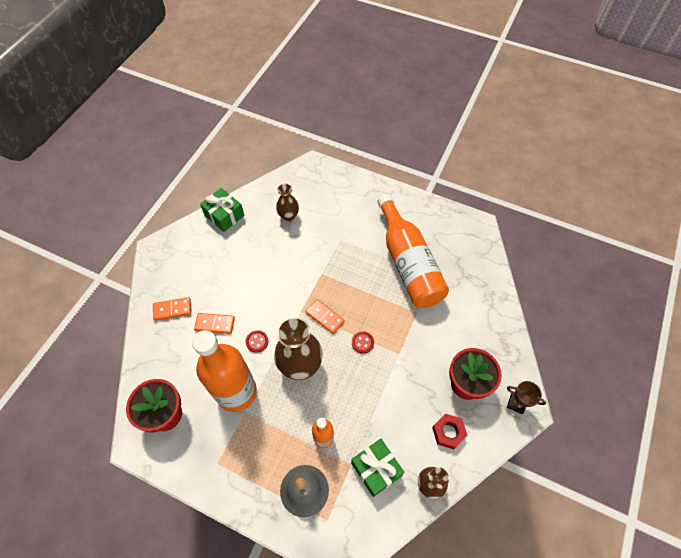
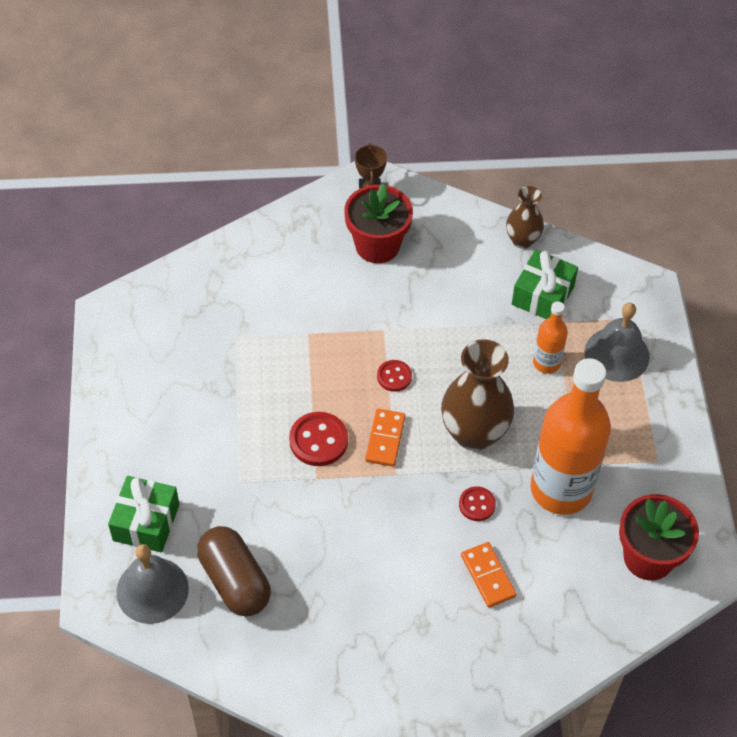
camera: 120 degrees left, 5 degrees down
(172, 309) = (504, 651): orange domino -> none
(224, 215) = (290, 685): green gift -> green gift (146, 522)
(288, 216) = (234, 581): brown vase -> brown capsule
(305, 184) = (152, 590): none -> grey bell
(343, 285) = (318, 440): none -> red button
(408, 263) = (231, 374): orange bottle -> none
(448, 432) = (450, 243): red nut -> none

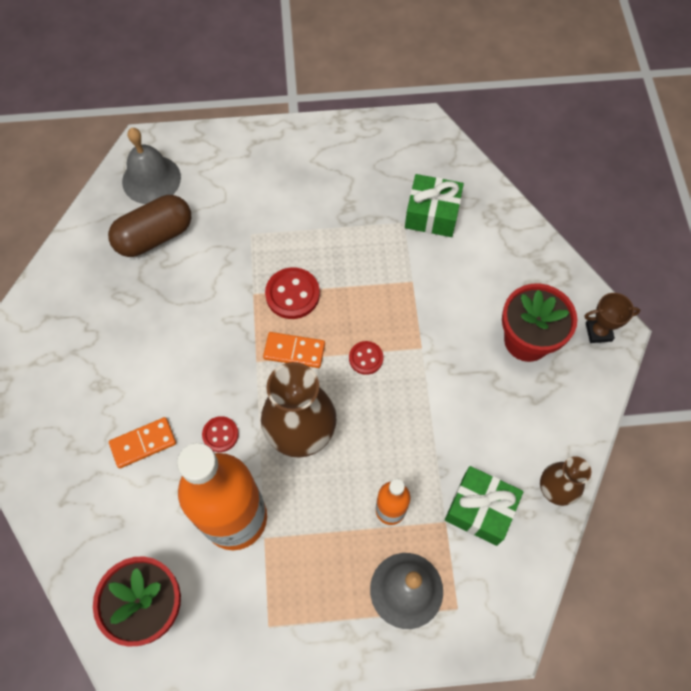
camera: 90 degrees right, 10 degrees up
(146, 522) = (213, 170): green gift -> green gift (432, 214)

